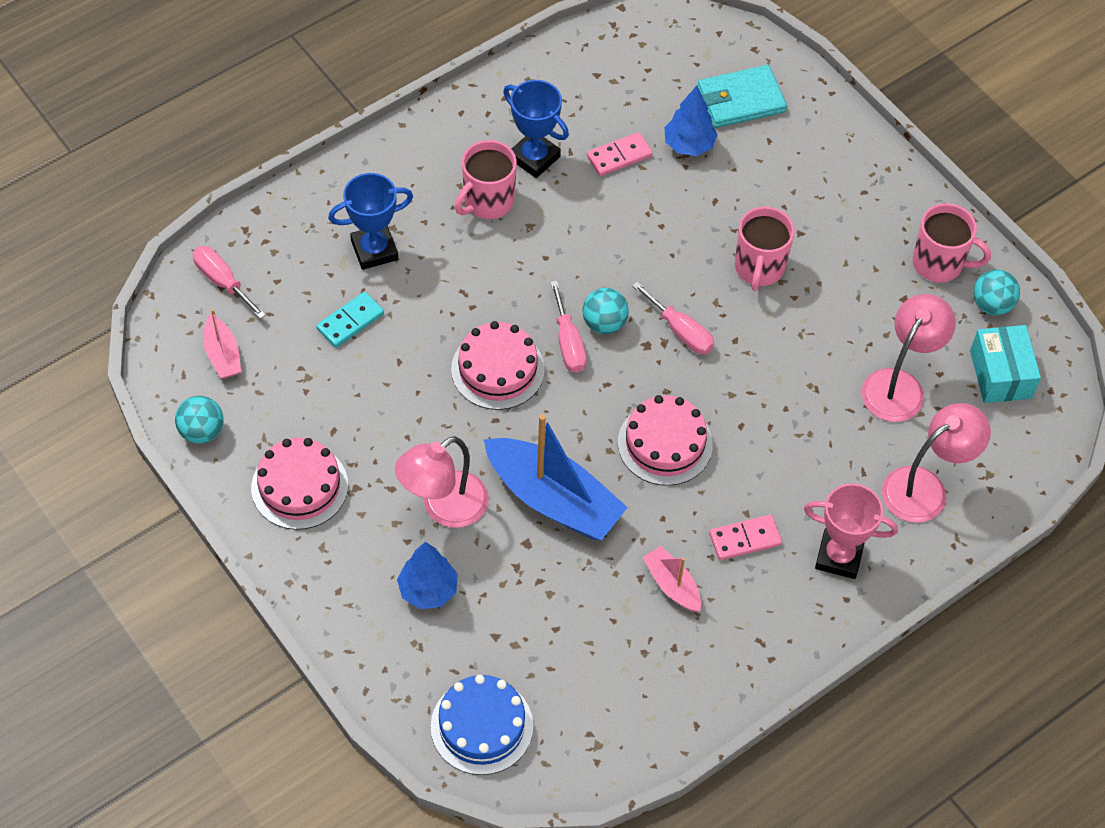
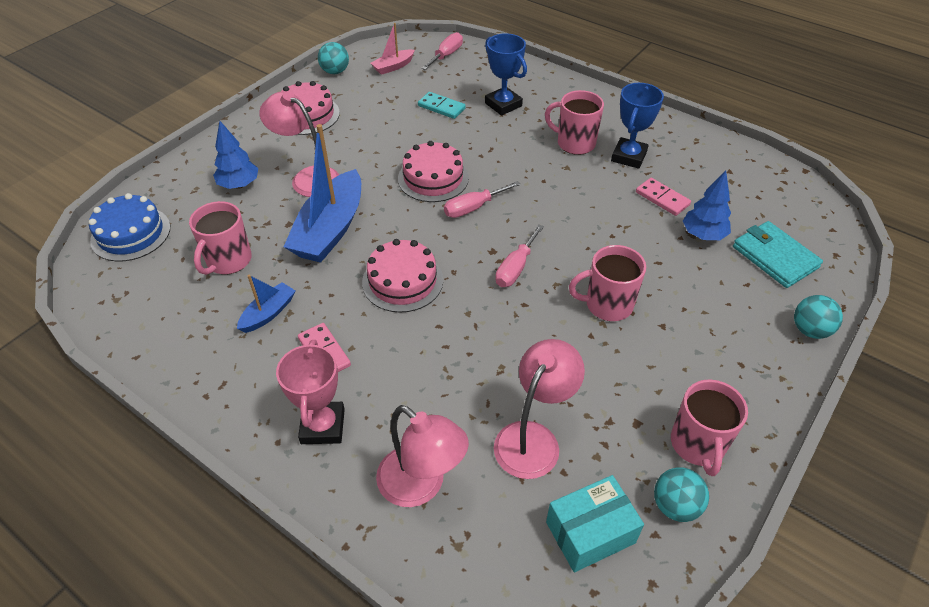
camera: 75 degrees right, 10 degrees down
(571, 617) = (228, 261): none -> pink mug
(604, 323) = (500, 223): turquoise ball -> turquoise ball (810, 330)
(672, 585) = (268, 313): pink boat -> blue boat
(899, 385) = (533, 438): pink lamp -> pink lamp turned 75 degrees counterclockwise

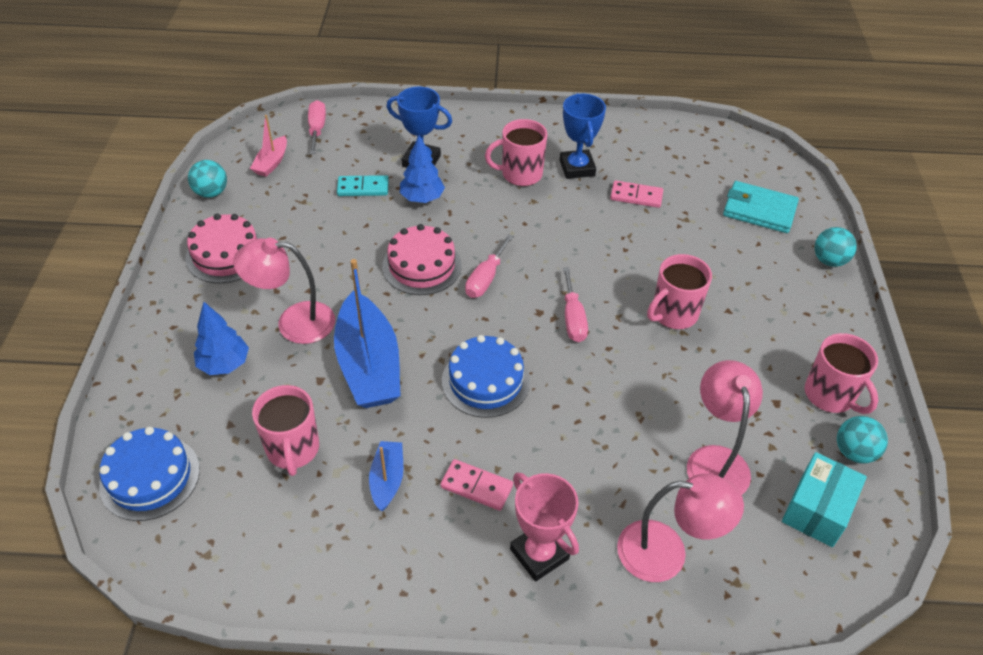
camera: 35 degrees left, 0 degrees up
(402, 281) = (485, 381): pink cake -> blue cake
(703, 235) = (693, 215): blue tree -> blue tree (422, 198)

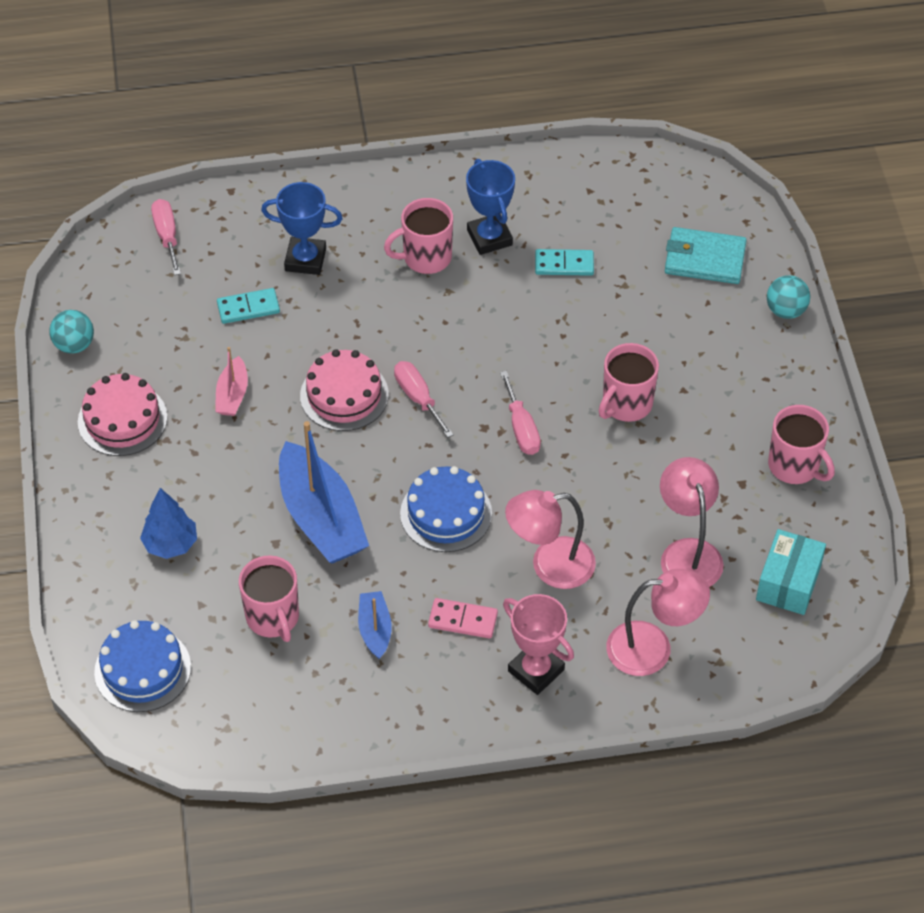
camera: 10 degrees left, 5 degrees up
(271, 163) = (129, 292): pink boat -> pink boat (232, 395)
(293, 322) = (226, 485): pink lamp -> pink lamp (550, 565)
(422, 198) = (321, 310): blue tree -> none
(486, 278) = (418, 398): pink screwdriver -> pink screwdriver turned 135 degrees clockwise
(636, 196) = (564, 264): pink domino -> turquoise domino
(854, 452) = (820, 520): turquoise ball -> none

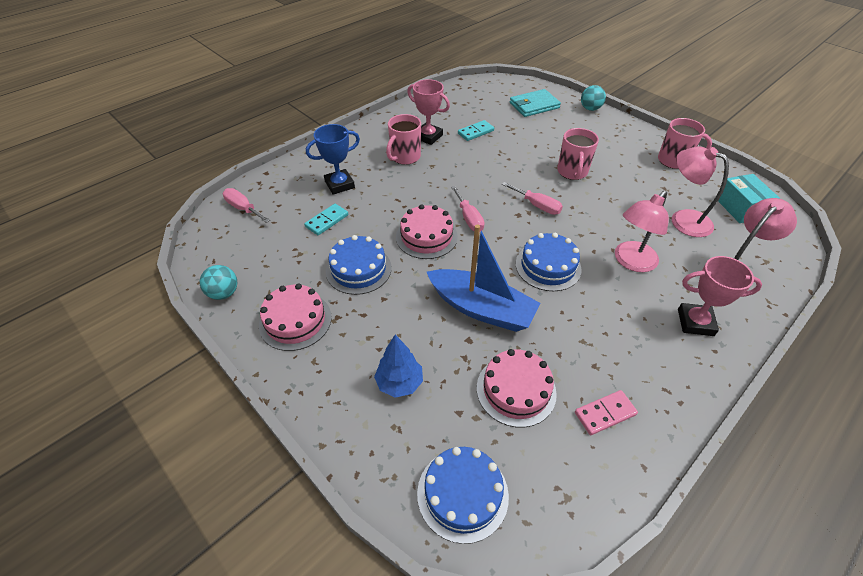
camera: 35 degrees left, 5 degrees down
(232, 395) = (358, 269): pink boat -> blue cake
(273, 618) = (516, 390): pink mug -> pink cake
(375, 629) = (584, 356): blue boat -> none
(418, 398) = (469, 218): pink screwdriver -> pink screwdriver turned 135 degrees counterclockwise
(462, 620) = (625, 319): pink domino -> pink domino (605, 414)
(489, 238) = (428, 136): blue trophy -> pink trophy

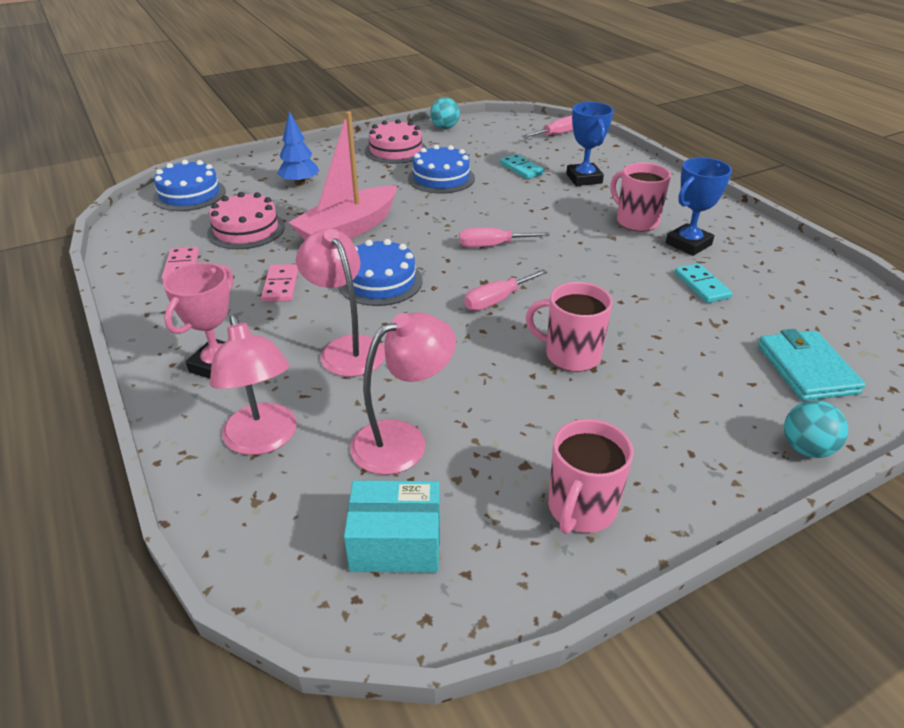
camera: 105 degrees right, 10 degrees down
(426, 236) = (471, 216): pink cake -> none
(428, 136) = (688, 244): pink trophy -> blue trophy
(481, 308) = (348, 230): blue boat -> pink boat
(587, 324) = (281, 285): none -> pink domino

